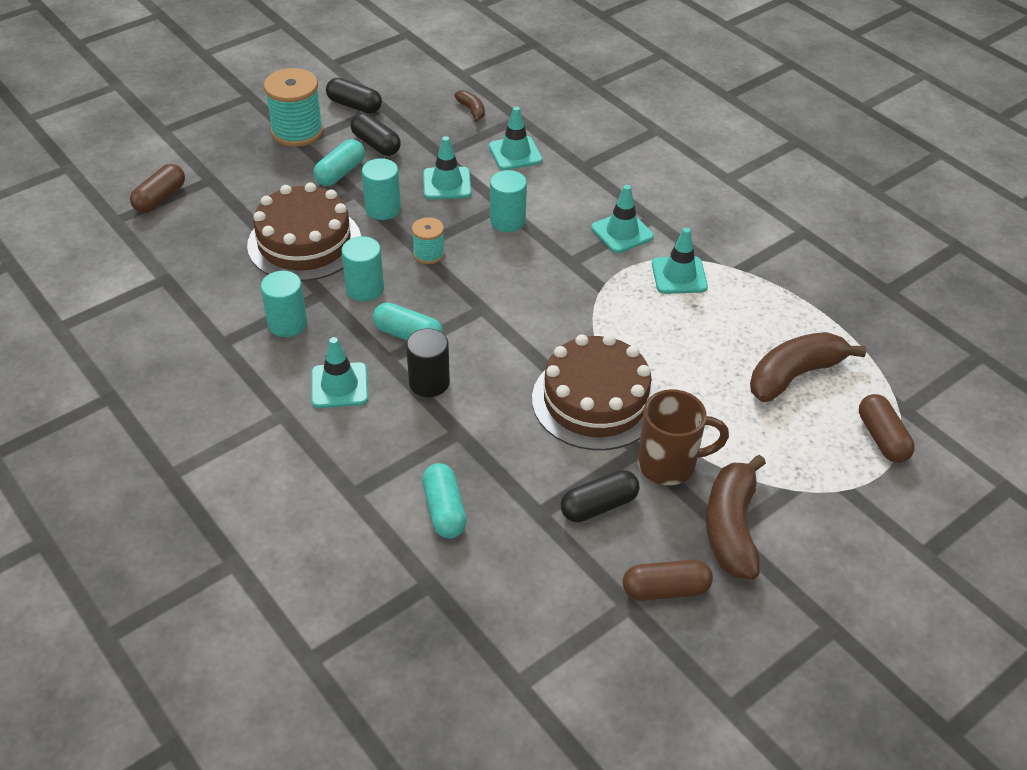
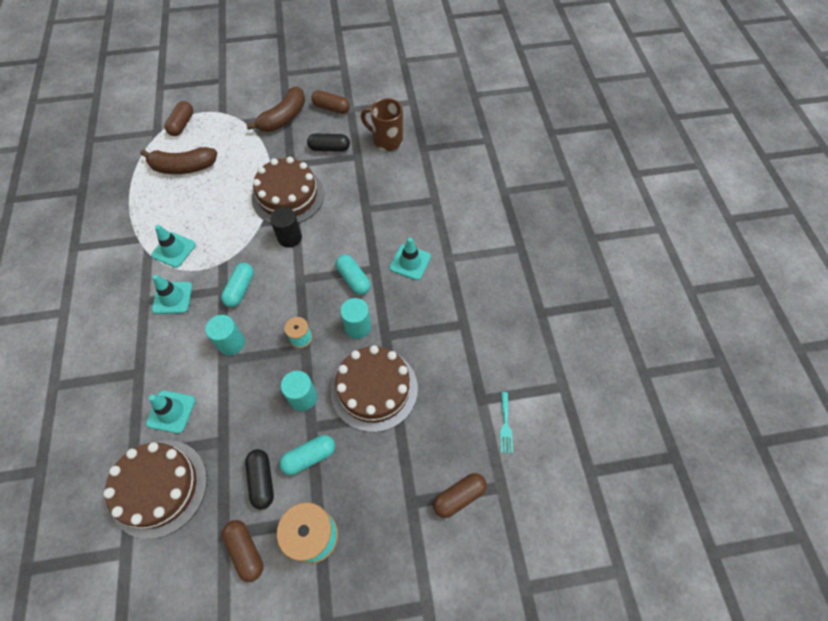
camera: 150 degrees left, 15 degrees up
(126, 267) = (505, 425): none -> turquoise fork
(287, 324) = (418, 320): turquoise cylinder -> none
(354, 106) = (245, 551): black capsule -> brown capsule
(429, 382) = (362, 243): black cylinder -> black cylinder (289, 237)
(444, 510) = (397, 174): turquoise capsule -> turquoise capsule (240, 289)
(447, 184) = (242, 402): turquoise traffic cone -> none
(471, 110) = (159, 487): brown banana -> brown cake
(669, 464) = (283, 152): brown mug -> brown mug (387, 141)

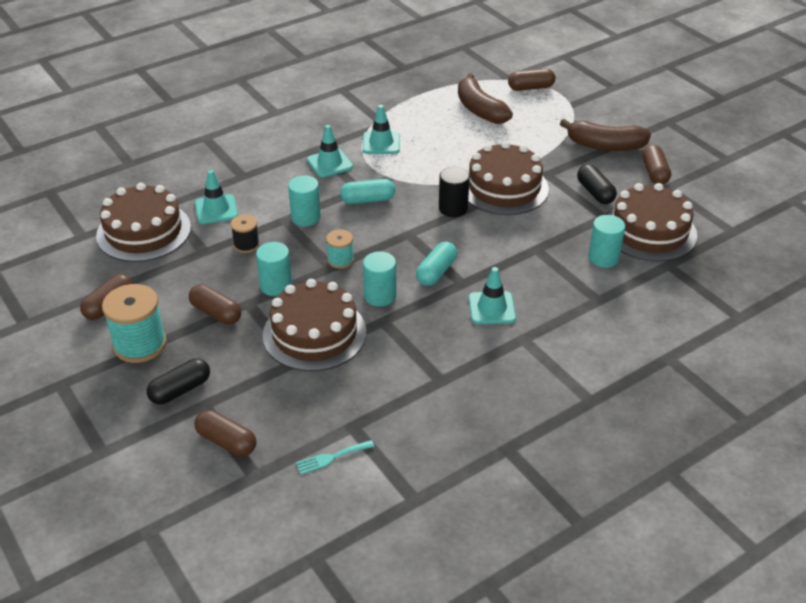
camera: 65 degrees right, 20 degrees down
(236, 402) = (246, 245): none -> black spool
(262, 480) = (178, 290): black capsule -> black capsule (180, 390)
(309, 457) = (216, 313): turquoise capsule -> brown capsule
(387, 141) = (649, 231): brown mug -> brown cake
(397, 177) = (603, 258): none -> turquoise cylinder

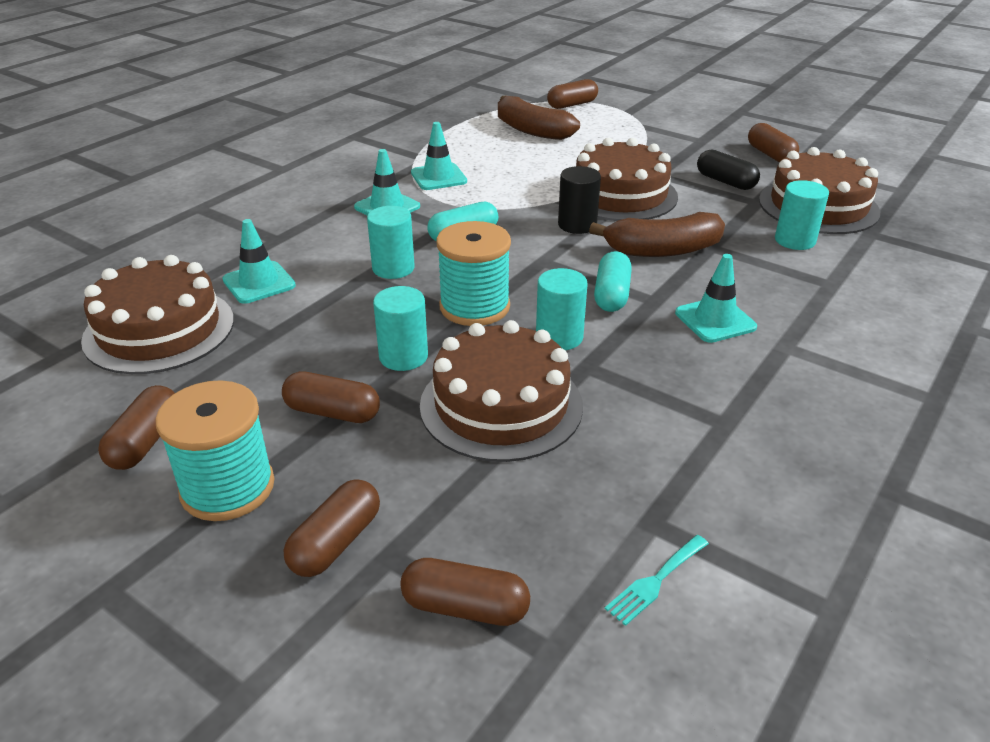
camera: 20 degrees left, 5 degrees down
(180, 390) = (336, 542): black capsule -> brown capsule
(246, 245) = (328, 315): black spool -> none
(340, 260) = (474, 307): turquoise spool -> turquoise spool, size x1.84
(605, 146) = (696, 140): brown banana -> brown banana (663, 250)

